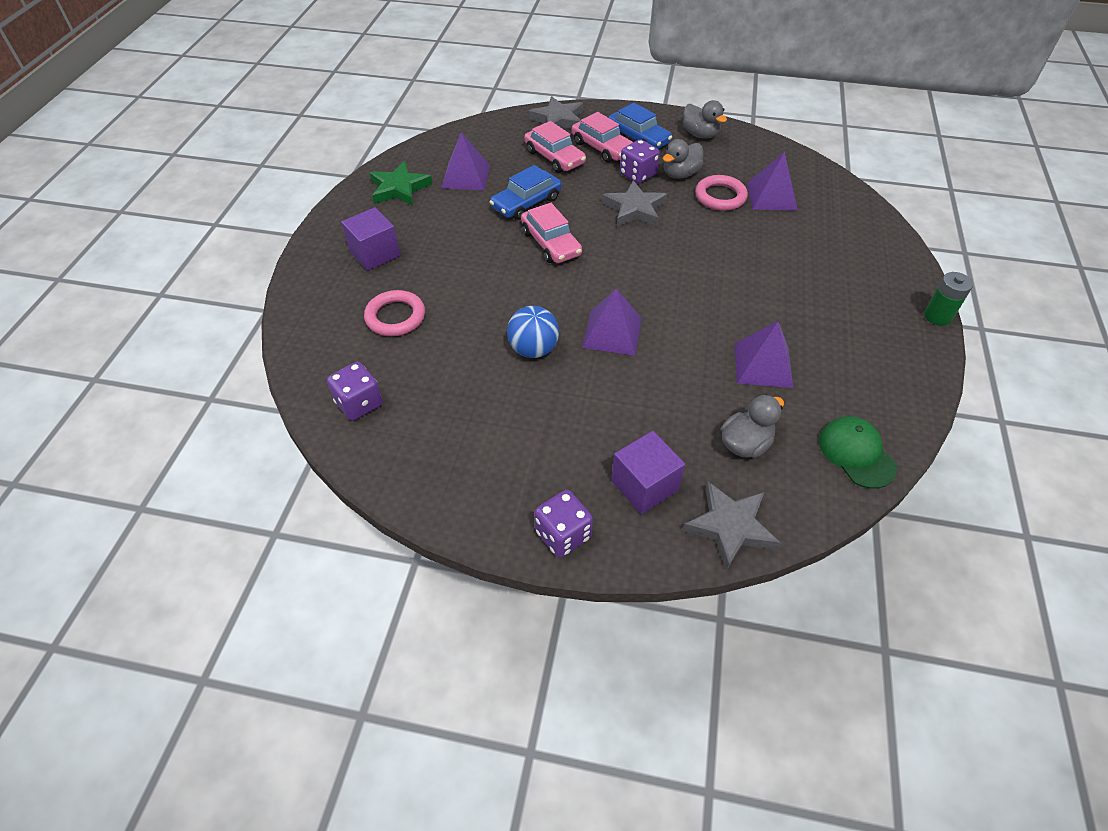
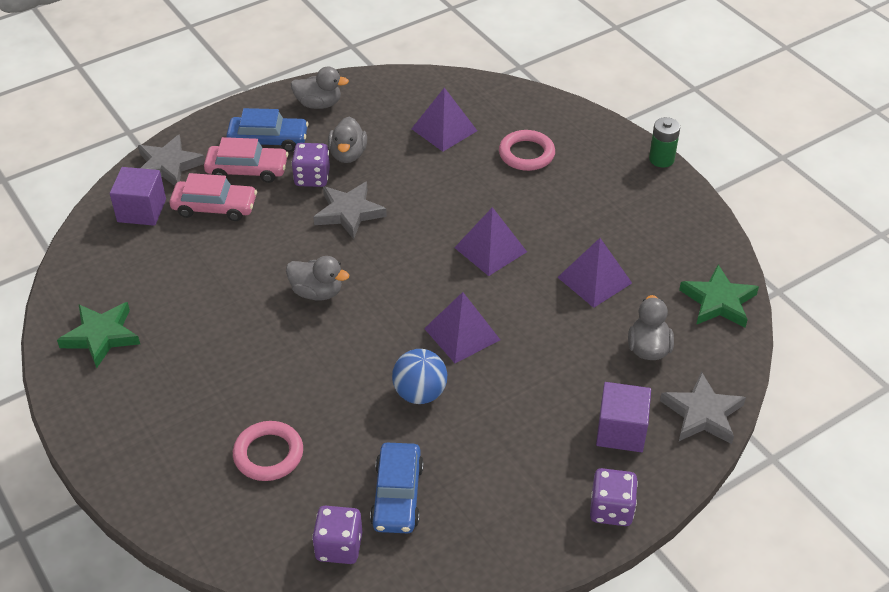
camera: 45 degrees left, 5 degrees down
(375, 254) = (167, 414): purple cube -> purple cube (141, 210)
(465, 176) = (152, 280): purple pyramid -> purple pyramid (490, 249)
(526, 203) = (246, 269): blue car -> blue car (397, 495)
(550, 243) = (317, 292): pink car -> grey duck
(720, 197) = (405, 156): pink ring -> pink ring (526, 154)
(856, 453) = (718, 301): green cap -> green star

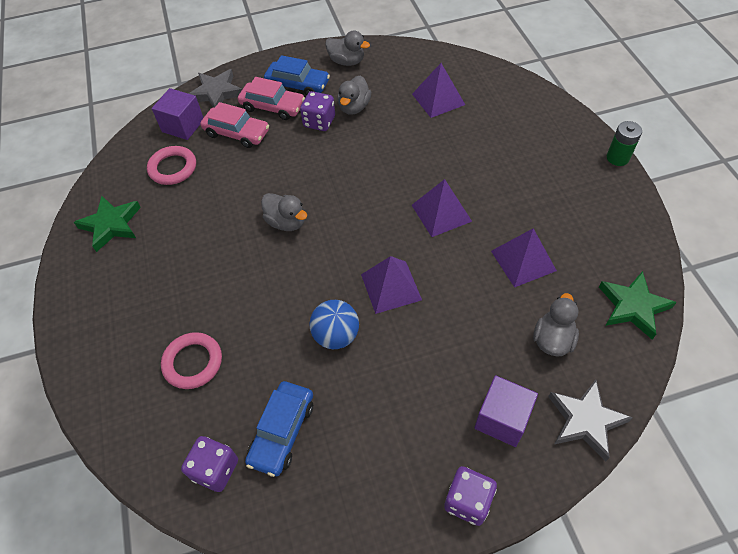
camera: 20 degrees right, 10 degrees up
(349, 213) = (337, 157): grey star -> none
(526, 154) = (500, 132): pink ring -> pink ring (173, 168)

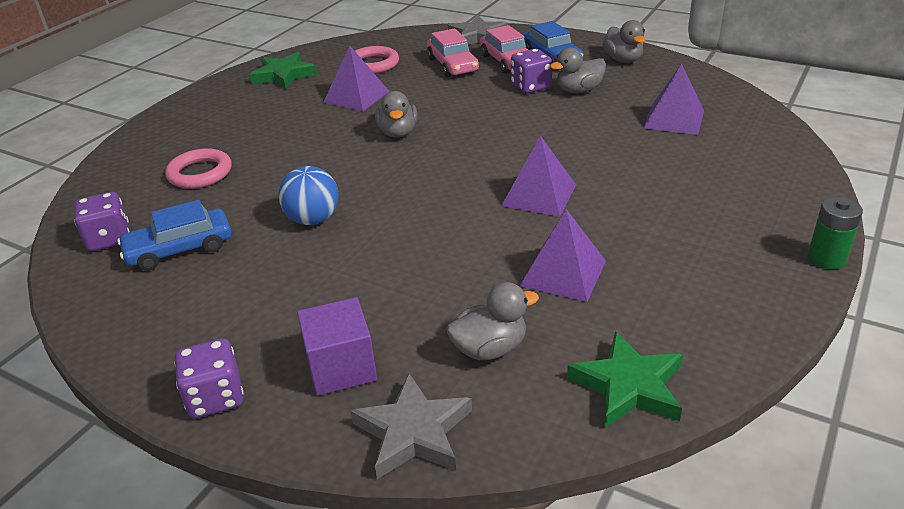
camera: 45 degrees right, 20 degrees down
(183, 126) = (421, 44): purple cube -> none
(391, 287) = (408, 217): purple pyramid -> purple pyramid (356, 96)

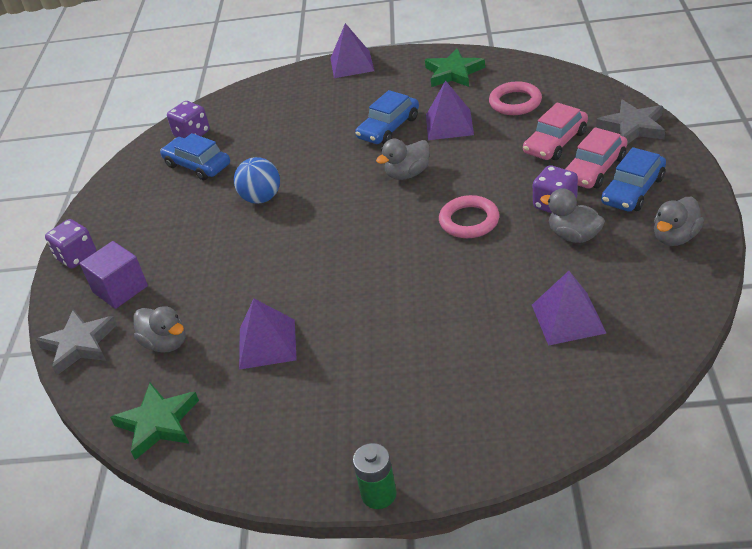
camera: 65 degrees right, 5 degrees up
(200, 173) = (285, 121): pink ring -> pink ring (469, 221)
(312, 123) = (388, 128): none -> blue car
(539, 195) = (366, 288): purple pyramid -> purple pyramid (352, 64)

